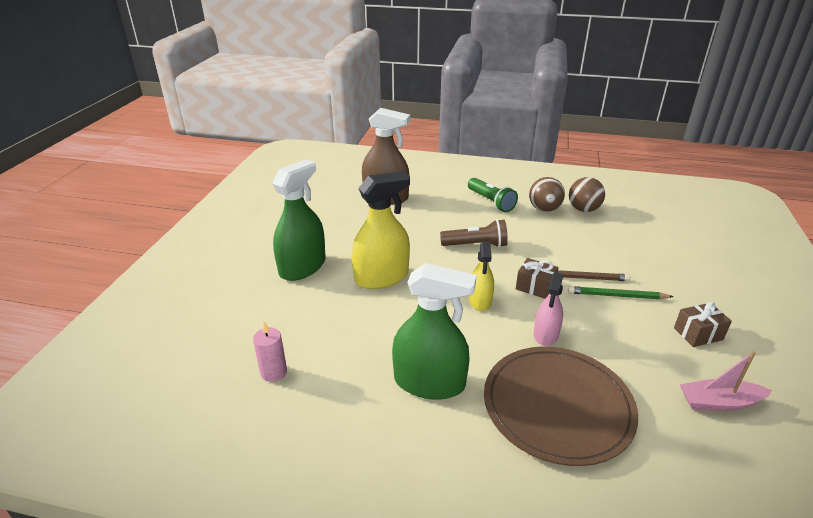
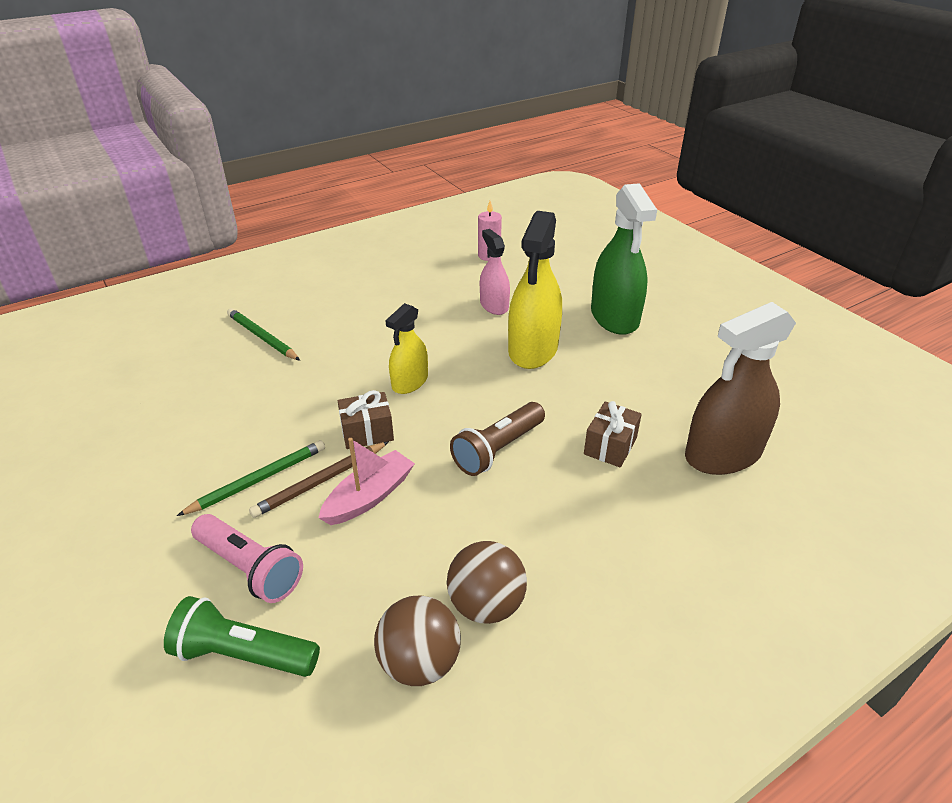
camera: 135 degrees right, 5 degrees up
(429, 382) = (376, 302): green spray bottle -> none
(480, 300) = (410, 382): yellow spray bottle -> yellow spray bottle turned 105 degrees counterclockwise
(491, 202) = (585, 557): green flashlight -> green flashlight (243, 654)
(546, 334) = (313, 386): pink spray bottle -> pink spray bottle (494, 305)
(557, 406) = (262, 337): brown plate -> green pencil
(638, 262) = (250, 568): none -> pink flashlight
(698, 334) = (135, 481): brown gift -> brown gift (610, 446)
(719, 403) = (109, 412): pink boat -> pink boat (369, 496)

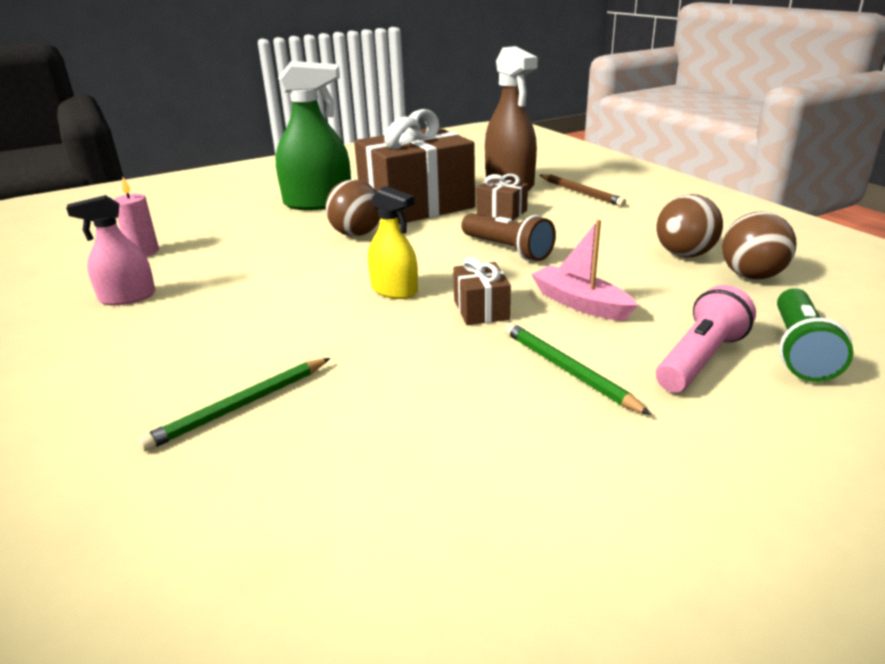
camera: 85 degrees left, 10 degrees down
(321, 481) = (563, 330): brown pencil -> brown pencil (581, 192)
(494, 305) = (262, 250): pink spray bottle -> pink spray bottle (127, 297)
(533, 349) = (356, 234): yellow spray bottle -> brown ball
(619, 380) = (416, 206): none -> brown gift

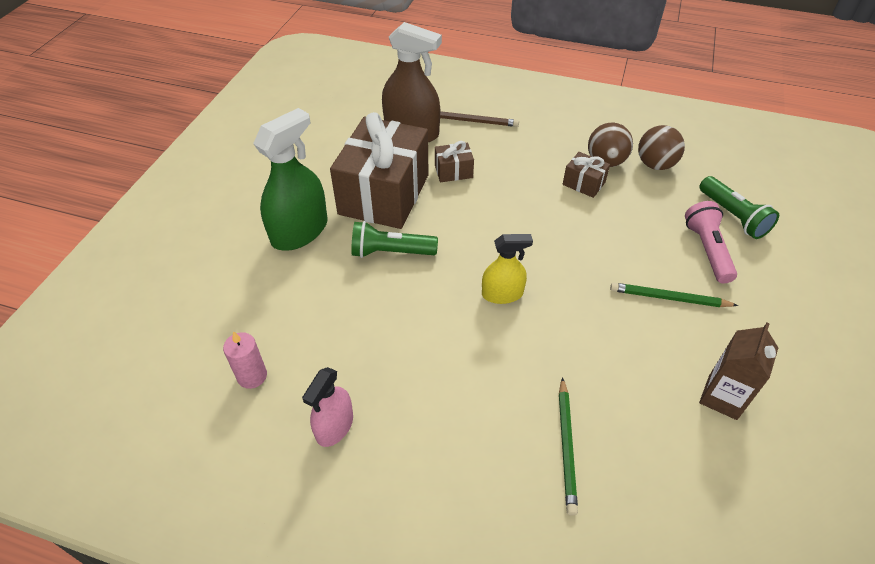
camera: 45 degrees left, 20 degrees up
(356, 234) = (390, 252): brown ball -> green flashlight
(474, 478) = (722, 397): none -> brown carton
(481, 310) = (572, 279): brown gift -> brown gift (583, 183)
(507, 250) = (511, 212): brown flashlight -> none
(580, 303) = (610, 240): pink boat -> none

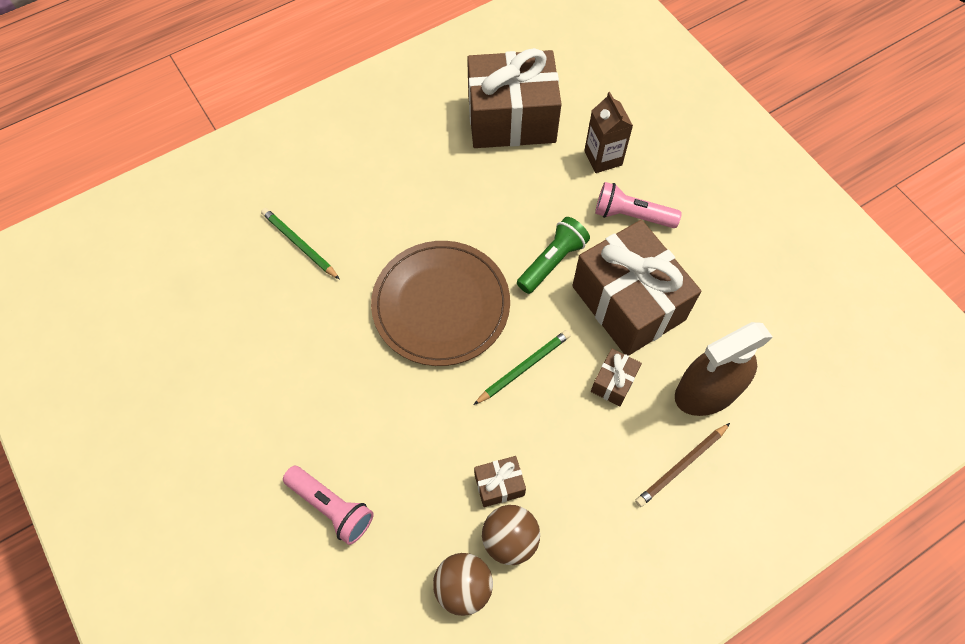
camera: 130 degrees right, 15 degrees up
(252, 376) = (511, 119): pink candle -> brown gift
(299, 231) = (631, 215): green spray bottle -> pink flashlight
(334, 426) = (433, 139): pink spray bottle -> none
(502, 294) = (441, 305): yellow spray bottle -> brown plate
(669, 298) = (324, 420): green pencil -> green pencil (524, 367)
(722, 397) = (229, 366): brown carton -> brown carton (603, 158)
(733, 216) = (339, 581): green flashlight -> none

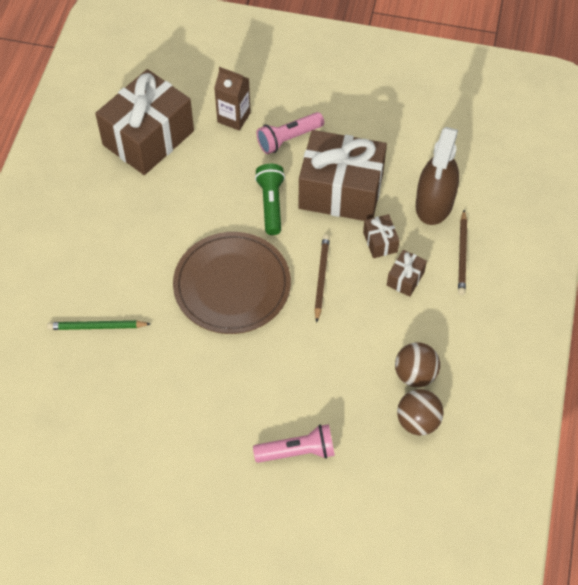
camera: 45 degrees left, 5 degrees down
(499, 485) = (378, 352): brown gift -> brown gift (405, 279)
(524, 367) = (321, 278): green pencil -> brown pencil

